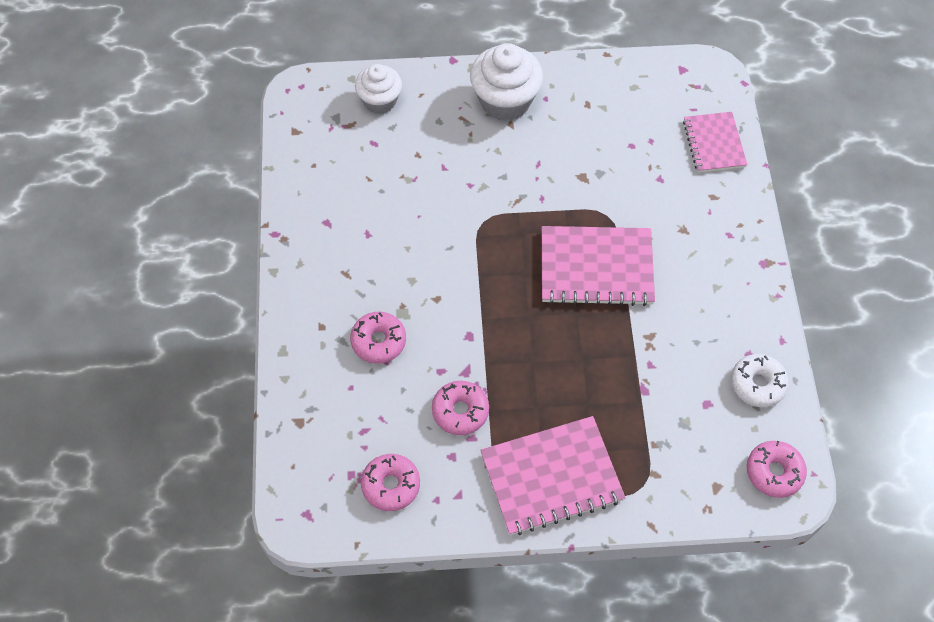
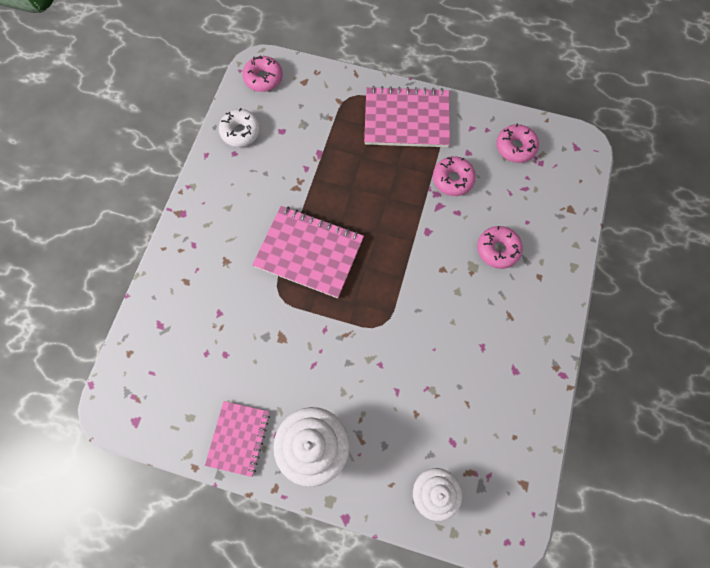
camera: 160 degrees left, 10 degrees up
(714, 143) = (155, 331): pink notebook -> pink notebook (238, 438)

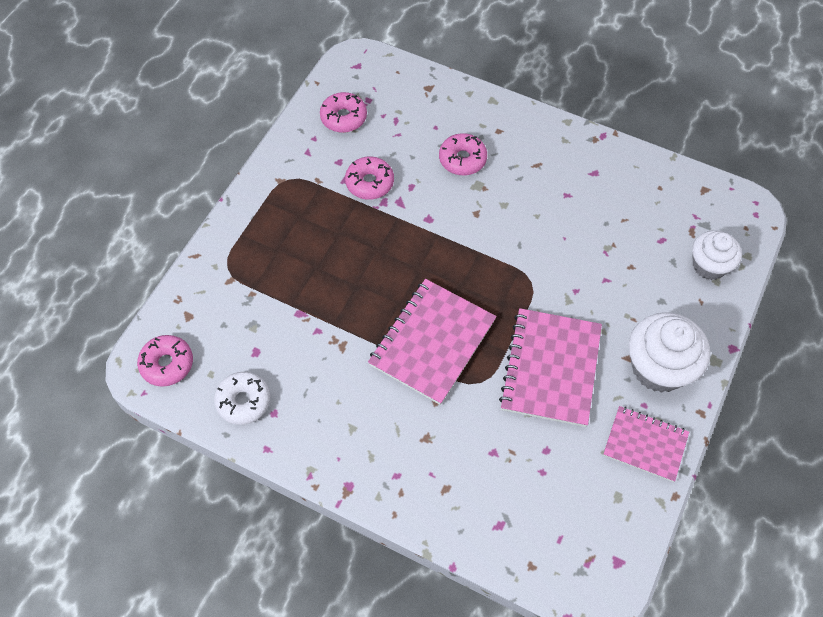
camera: 80 degrees left, 10 degrees down
(406, 119) = (278, 213): pink notebook -> pink notebook (551, 368)

